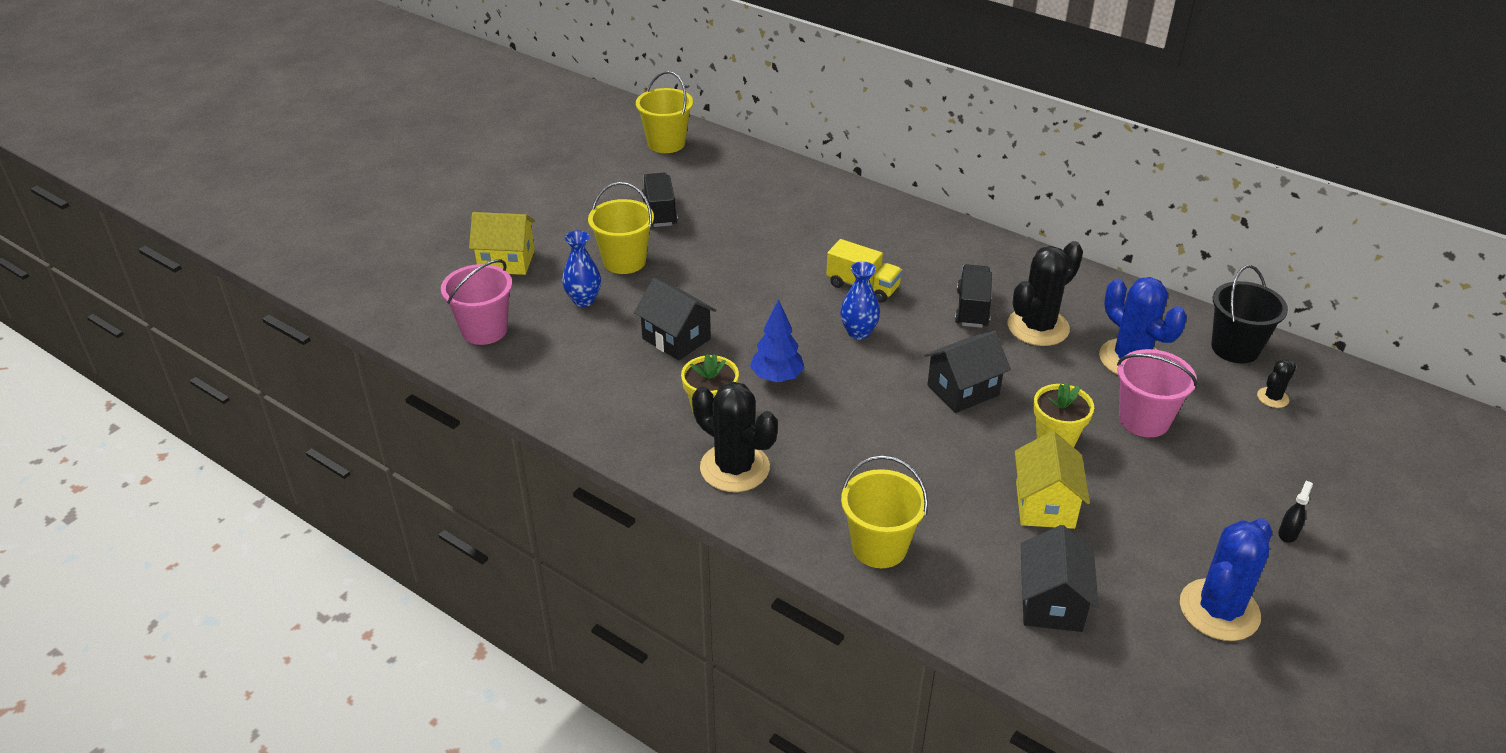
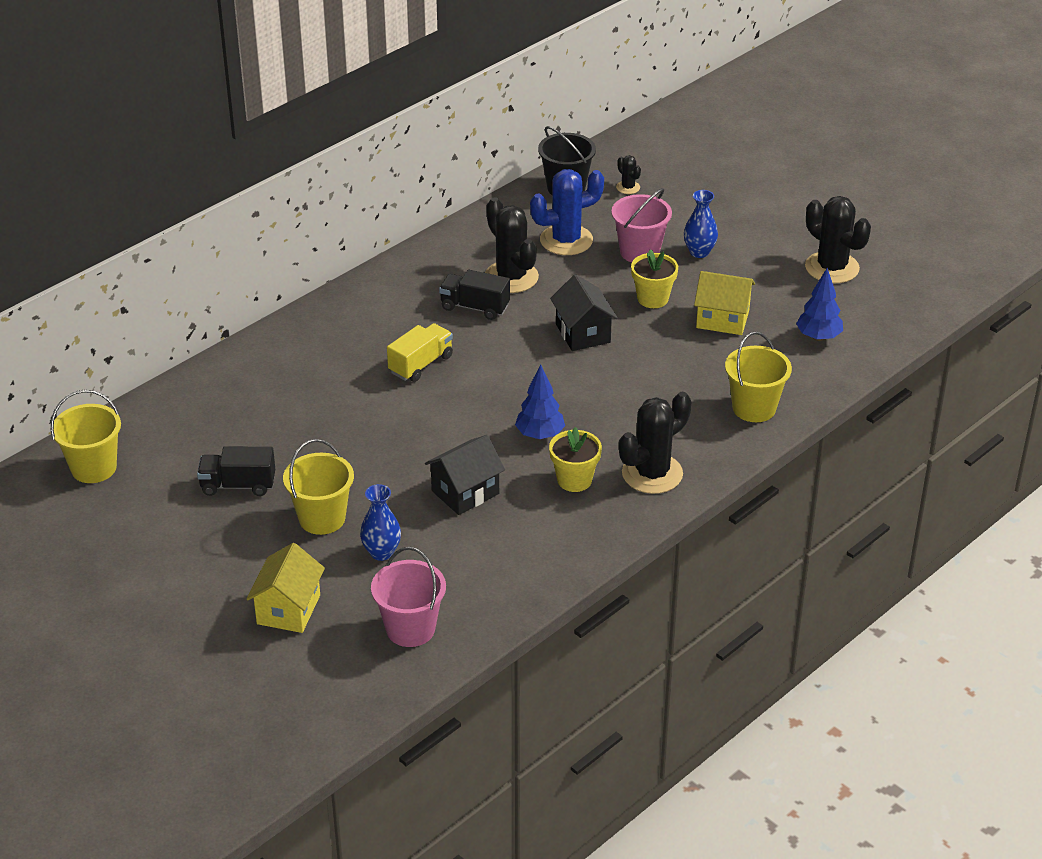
camera: 80 degrees left, 0 degrees up
(858, 332) = (489, 377): blue vase -> blue vase (699, 252)
(1051, 603) = (818, 337): black house -> blue tree
(1219, 610) = (832, 268): blue cactus -> black cactus
(1288, 533) = (767, 221): black spray bottle -> none

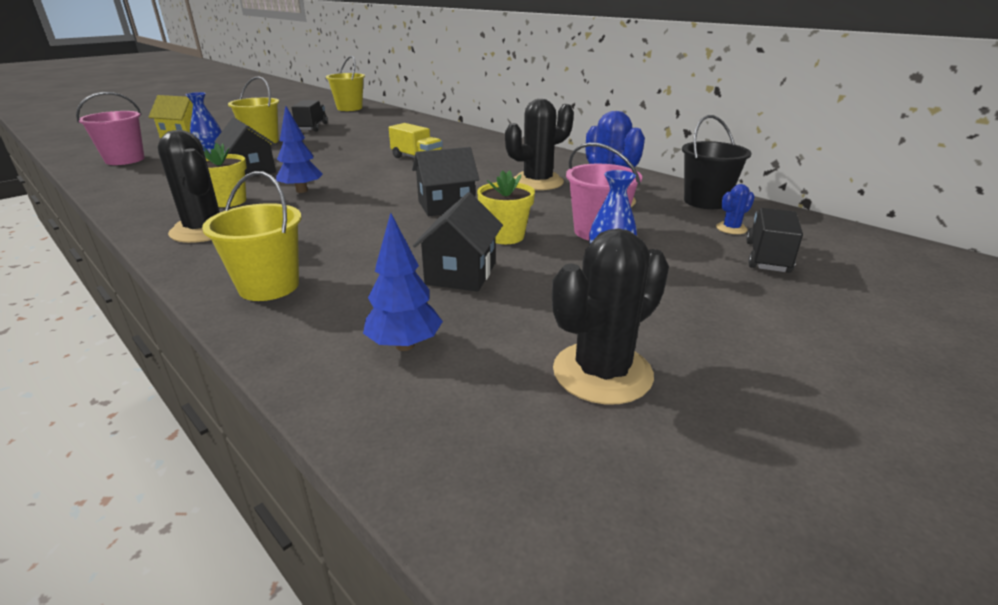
camera: 90 degrees right, 10 degrees down
(475, 307) = (491, 172): black truck -> black truck (767, 257)
(628, 187) = (731, 228): black cactus -> blue cactus
(722, 319) = (461, 273): yellow house -> black house

